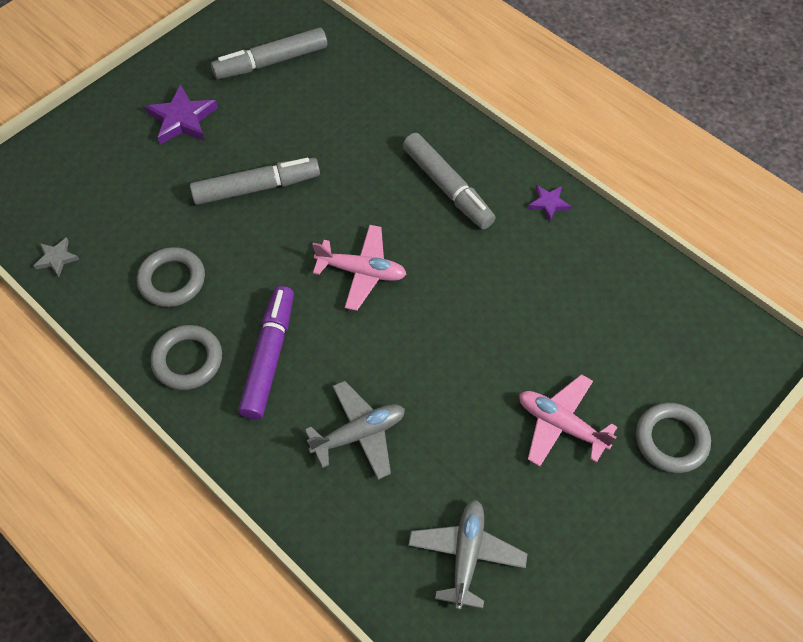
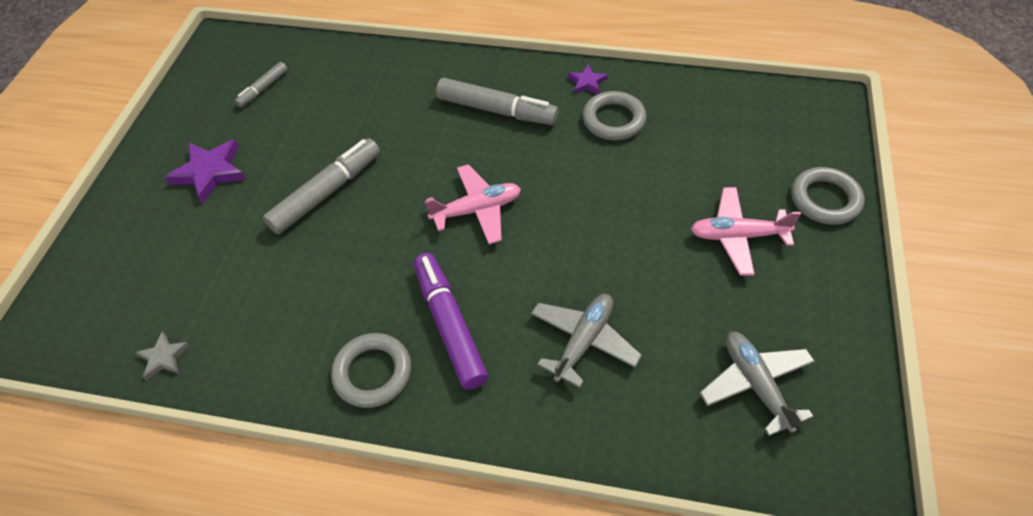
camera: 30 degrees left, 5 degrees down
(172, 280) = (303, 311): grey ring -> grey ring (613, 120)
(272, 62) = (263, 88): grey marker -> grey marker, size x0.54

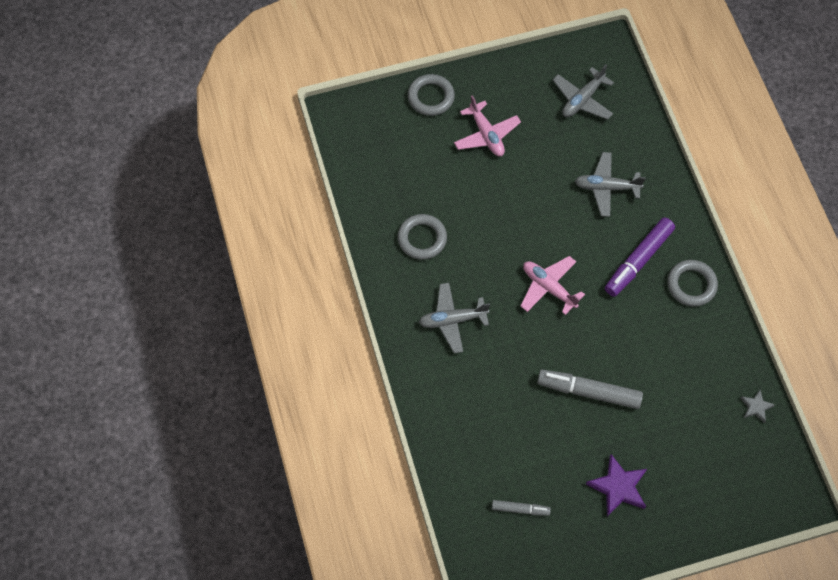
camera: 120 degrees left, 10 degrees up
(496, 110) = (452, 320): grey marker -> grey plane
(587, 82) = (392, 271): purple star -> none

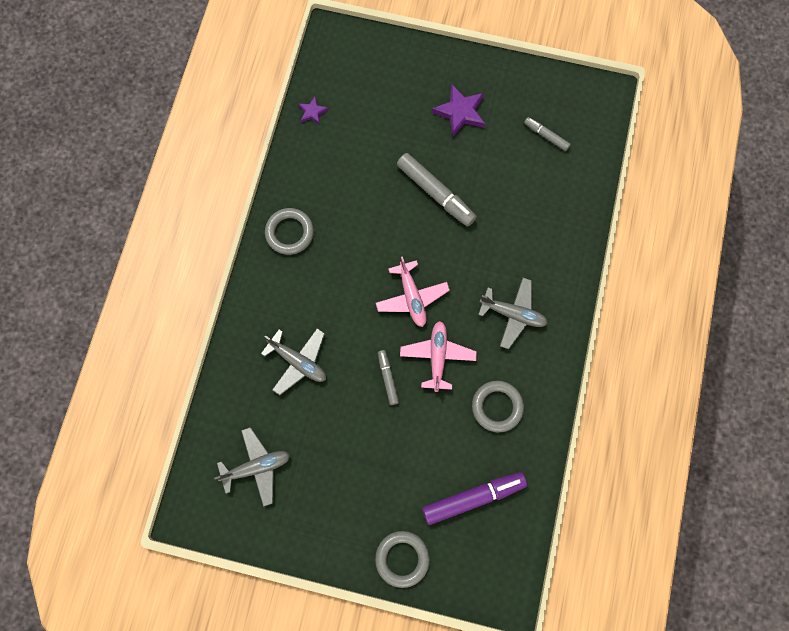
camera: 150 degrees left, 10 degrees up
(486, 135) = (373, 482): pink plane -> pink plane (437, 356)
(525, 213) = (388, 378): none -> grey marker
(638, 260) = (318, 278): purple marker -> purple marker (473, 498)
(756, 407) = (312, 112): grey star -> purple star

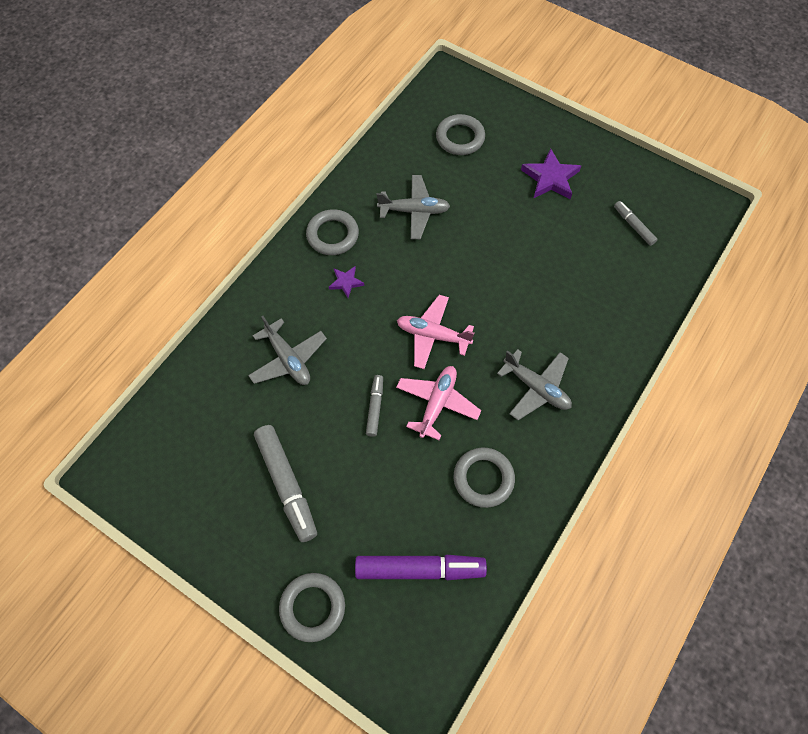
camera: 20 degrees right, 10 degrees down
(257, 467) = (199, 449): grey plane -> grey plane (414, 211)
(312, 112) = (401, 136): purple star -> purple star (346, 282)
(366, 97) = (460, 138): none -> grey ring
(412, 297) = (432, 335): pink plane -> pink plane turned 105 degrees clockwise
(435, 193) = (496, 244): grey marker -> grey marker (286, 484)

